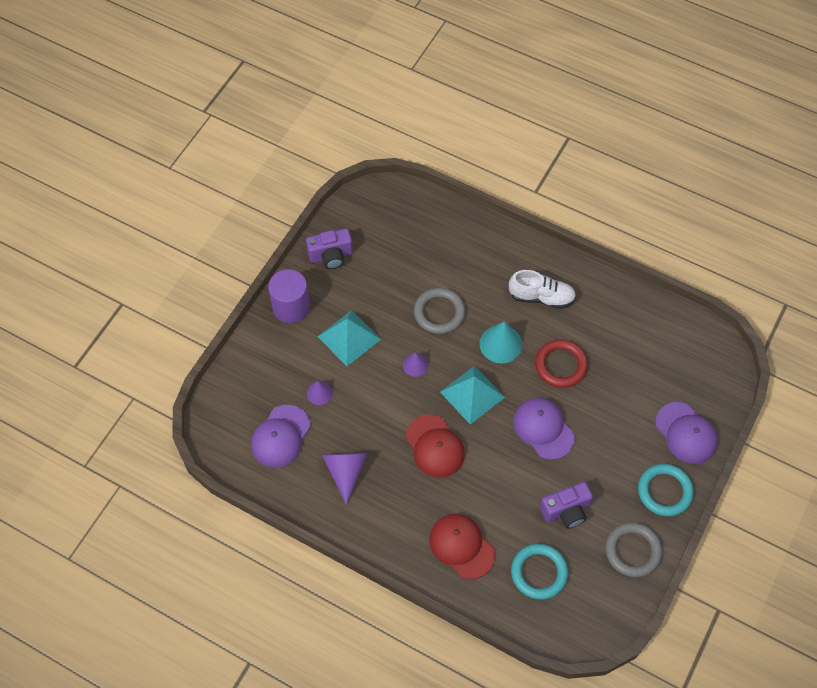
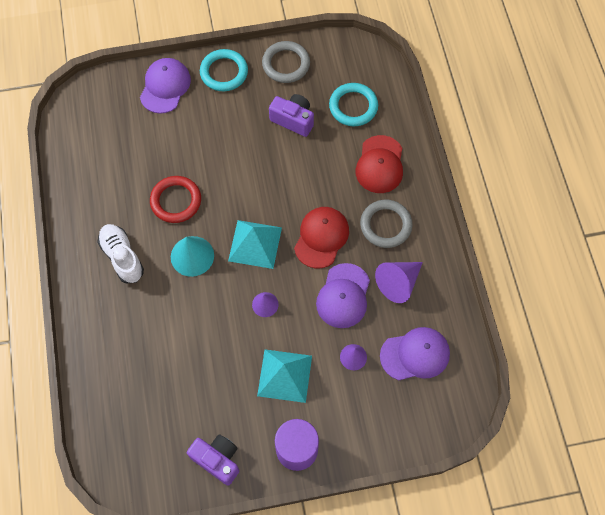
camera: 130 degrees left, 5 degrees up
(439, 313) = (201, 323): grey ring -> grey ring (385, 225)
(543, 429) = (241, 176): purple cap -> purple cap (343, 296)

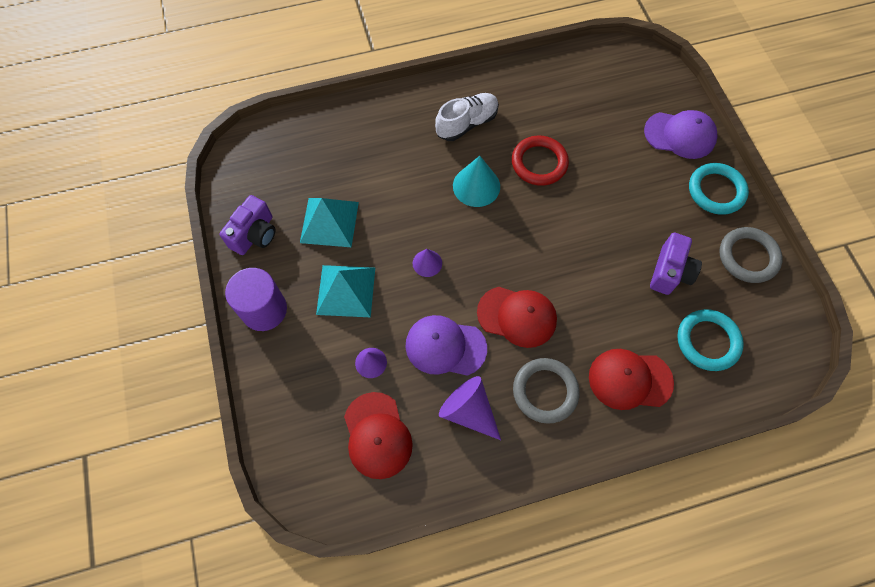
camera: 85 degrees right, 0 degrees up
(255, 244) = (499, 246): turquoise pyramid -> turquoise pyramid (329, 222)
(415, 354) = (377, 435): purple cap -> red cap

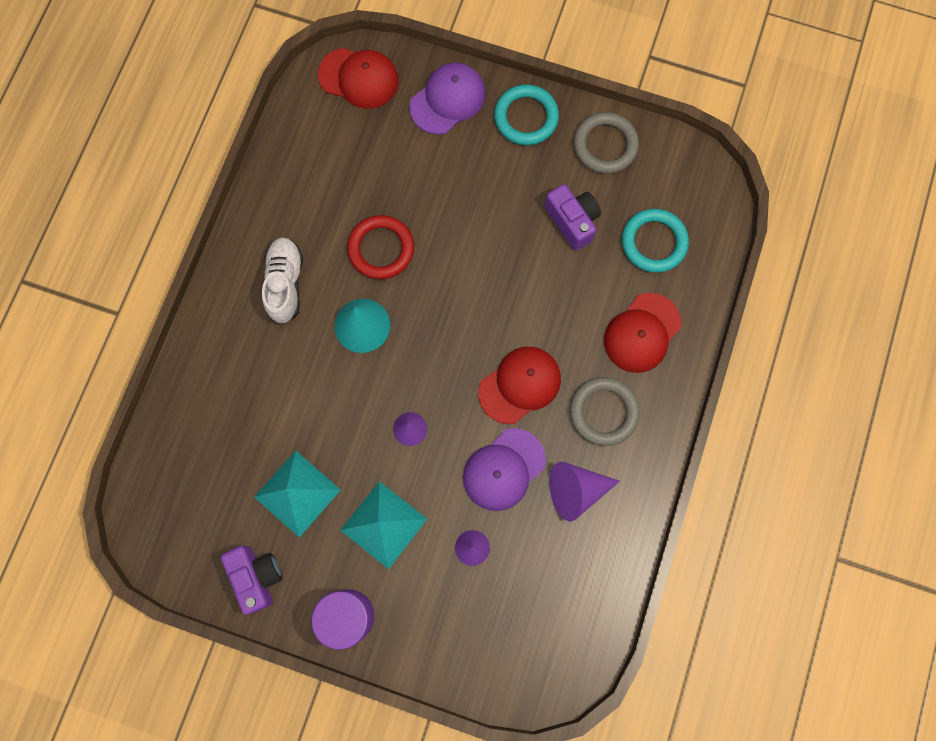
camera: 55 degrees left, 10 degrees up
(377, 435) = (544, 586): red cap -> red cap (359, 78)

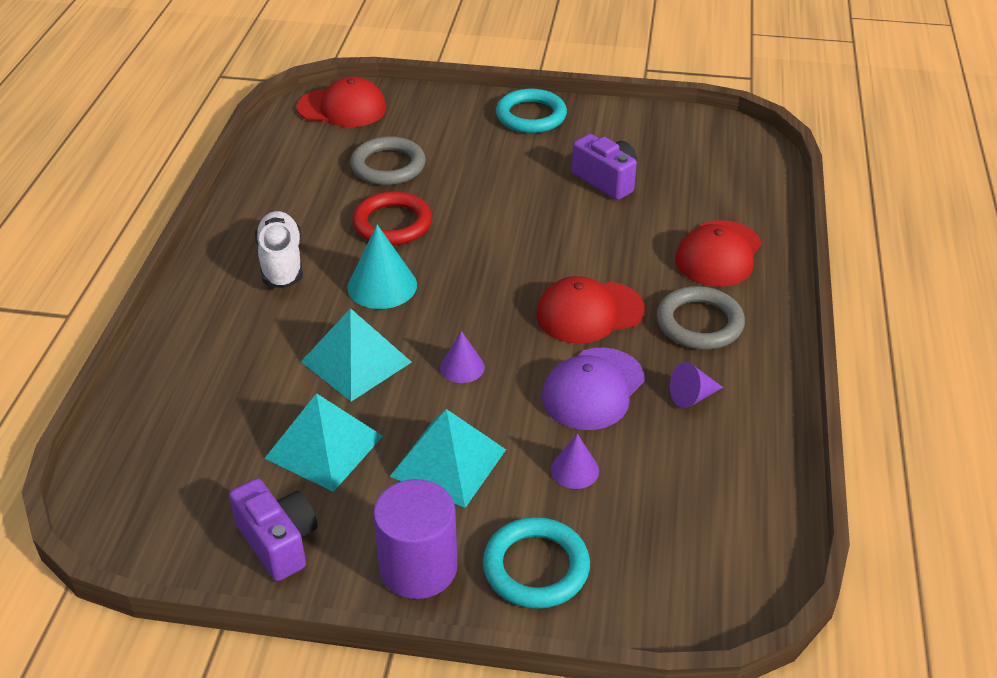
camera: 10 degrees left, 35 degrees down
(331, 409) = (356, 361): none -> turquoise pyramid
(448, 100) = (443, 113): purple cap -> none
(520, 385) = (589, 312): red cap -> red cap turned 150 degrees counterclockwise
(576, 490) = (692, 396): purple cone -> purple cone, size x0.59
(605, 145) = (622, 125): grey ring -> grey ring (388, 166)
(654, 242) = (703, 186): turquoise ring -> turquoise ring (536, 567)

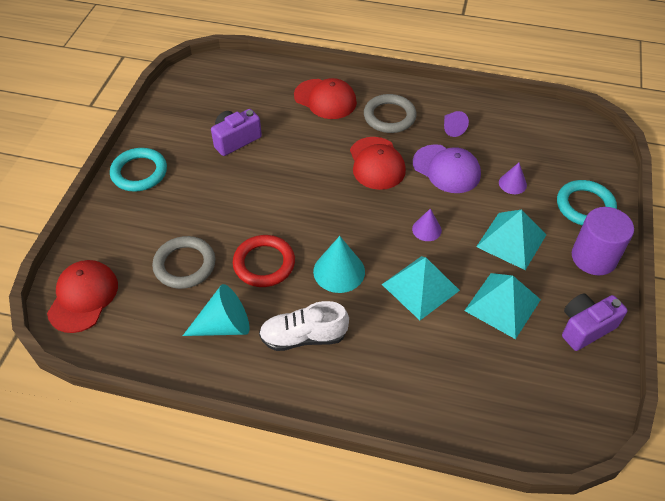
camera: 85 degrees left, 10 degrees up
(301, 203) = (224, 325): none -> turquoise cone

